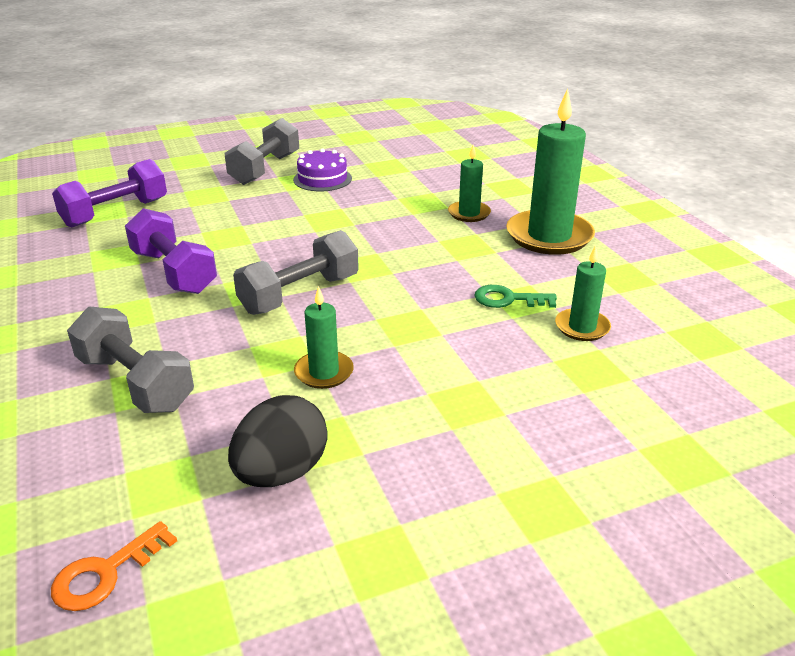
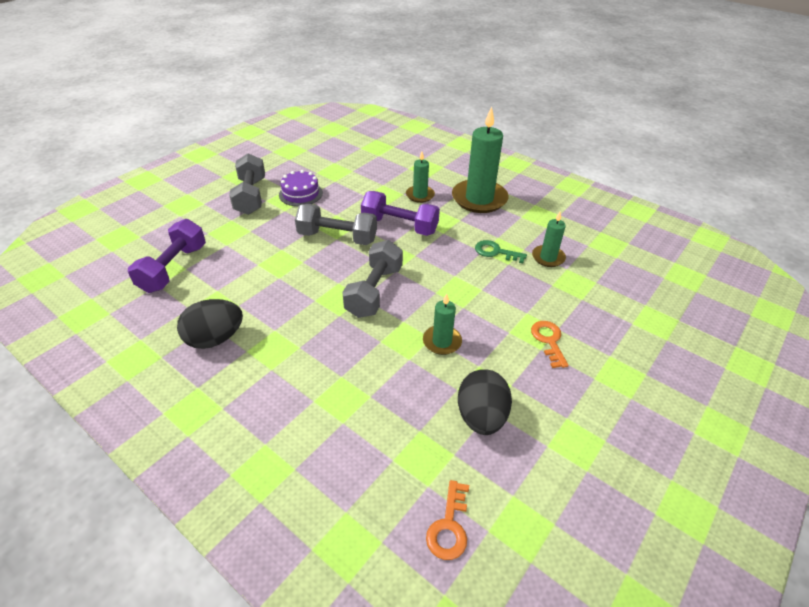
camera: 30 degrees left, 10 degrees up
(82, 285) = (215, 339): none -> black egg
(135, 383) = (335, 397): grey dumbbell -> grey dumbbell (337, 237)
(174, 272) = (272, 304): purple dumbbell -> purple dumbbell (399, 226)
(474, 423) = (548, 341): none -> orange key
(508, 299) = (495, 252): green key -> green key turned 45 degrees clockwise

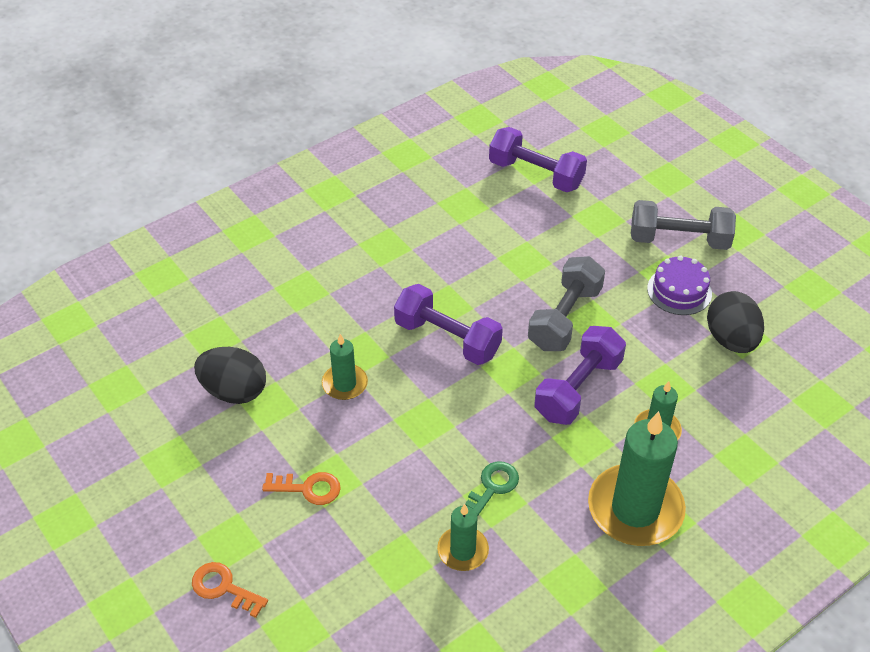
camera: 105 degrees right, 5 degrees up
(215, 339) = (413, 206): black egg -> black egg (731, 340)
(374, 291) = (447, 338): grey dumbbell -> purple dumbbell
(449, 526) = (143, 340): orange key -> orange key (224, 588)

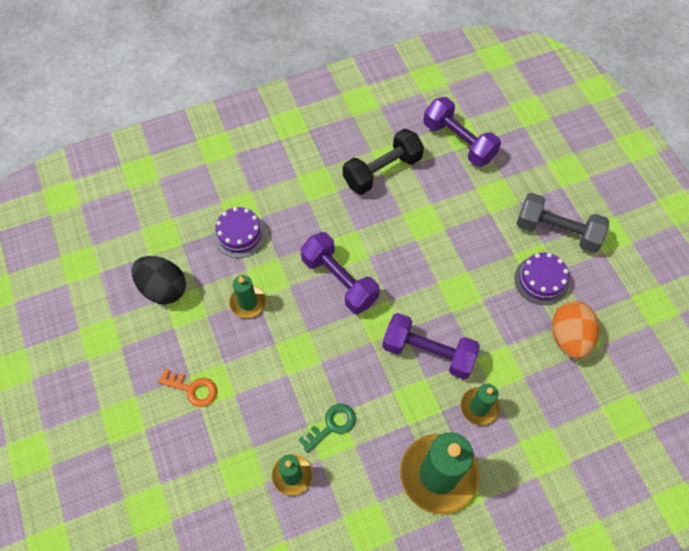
camera: 15 degrees right, 15 degrees up
(224, 588) = (106, 459): orange key -> none
(310, 316) = (240, 234): none -> purple cake
(458, 219) = (382, 171): none -> black dumbbell
(565, 318) = (439, 284): grey dumbbell -> none
(578, 388) = (428, 352): purple dumbbell -> purple dumbbell turned 60 degrees clockwise
(731, 340) = (569, 337): black egg -> orange egg

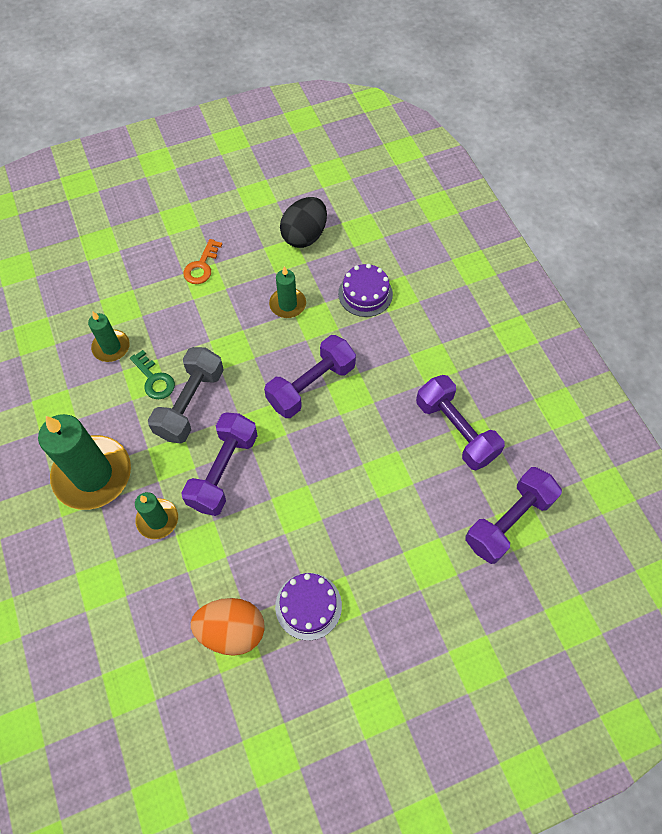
camera: 90 degrees right, 0 degrees up
(382, 171) = (455, 430): black dumbbell -> purple dumbbell
(557, 231) = (378, 635): grey dumbbell -> grey dumbbell (190, 403)

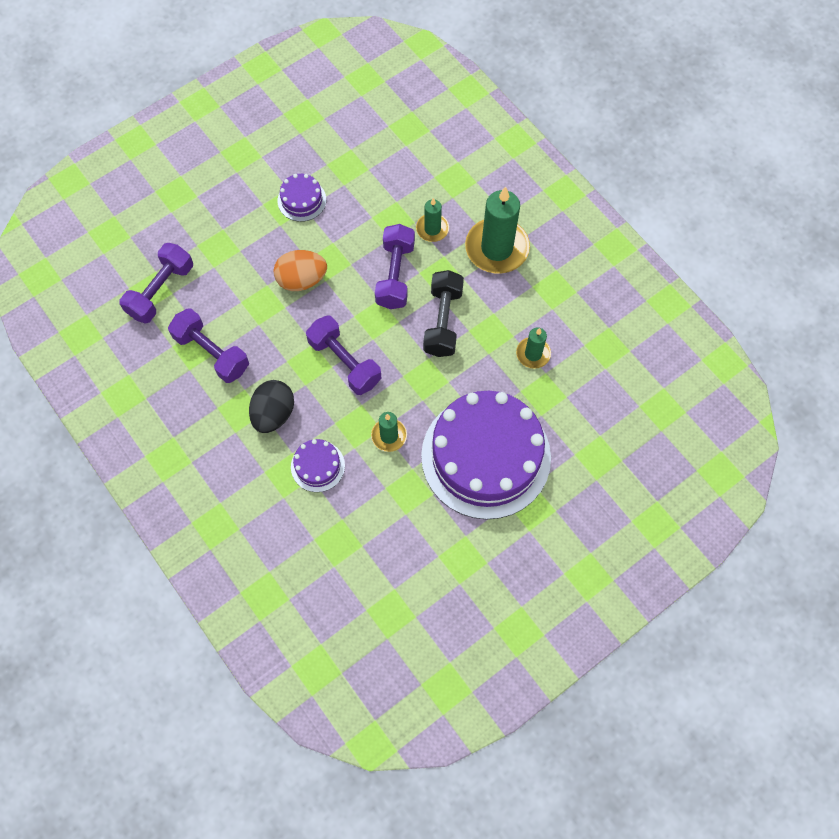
camera: 165 degrees right, 5 degrees up
(154, 379) = (482, 334): green key -> none
(190, 403) = (443, 321): grey dumbbell -> black dumbbell
(202, 266) = (486, 456): orange key -> purple cake
(232, 630) = (351, 173): orange egg -> orange egg (302, 280)
(304, 236) = (395, 518): black egg -> black egg (273, 414)
(311, 385) = (345, 362): purple dumbbell -> purple dumbbell turned 75 degrees counterclockwise

